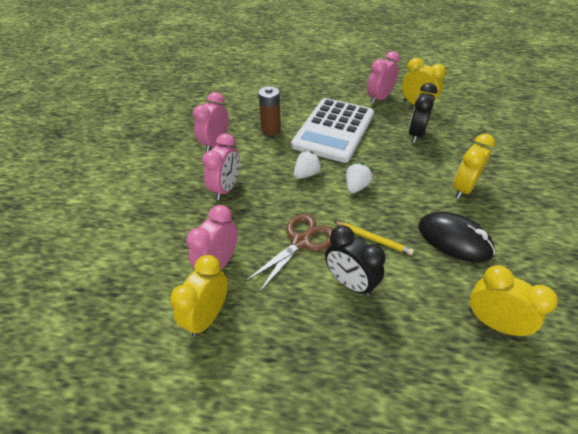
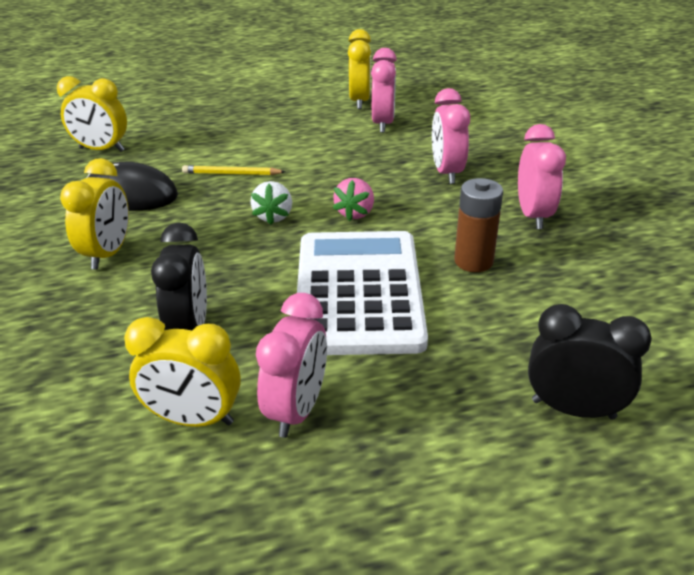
camera: 155 degrees right, 10 degrees down
(301, 241) = (313, 154): brown scissors -> none
(306, 174) = (355, 213): white strawberry -> pink strawberry
(350, 283) = (245, 141): black clock -> black clock (573, 409)

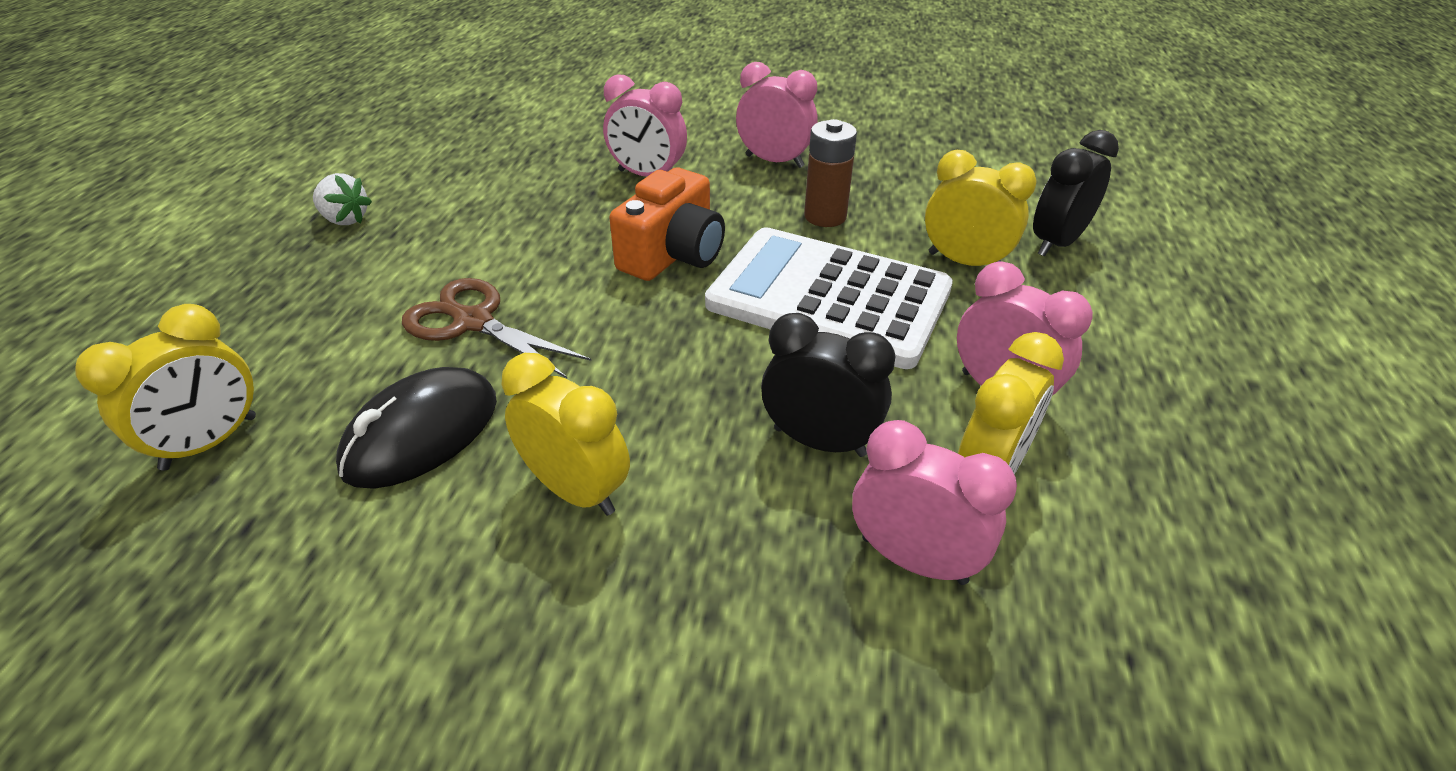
camera: 65 degrees left, 5 degrees up
(231, 174) = (472, 321): yellow pencil -> brown scissors
(273, 216) = (622, 314): white strawberry -> white strawberry (345, 219)
(355, 213) = (673, 255): pink strawberry -> orange camera
(359, 101) = (405, 173): yellow clock -> yellow clock (964, 262)
(383, 124) = (487, 176): pink clock -> pink clock (913, 560)

